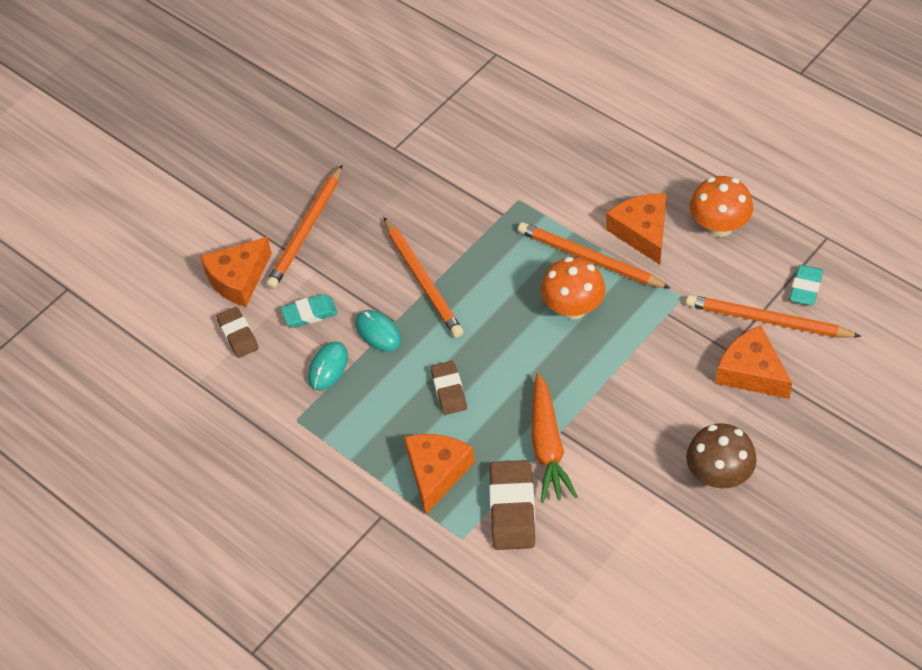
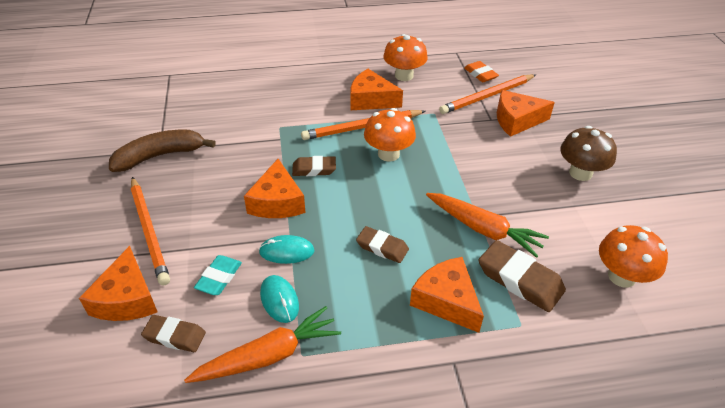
camera: 55 degrees left, 10 degrees down
(276, 401) = (269, 356): none -> orange carrot
(387, 156) = (160, 156): none -> brown banana
(423, 280) = (277, 202): orange pencil -> orange cheese
(490, 271) = (314, 169): none -> brown eraser
(595, 581) = (621, 276): none -> orange mushroom
(805, 288) = (480, 74): turquoise eraser -> orange eraser

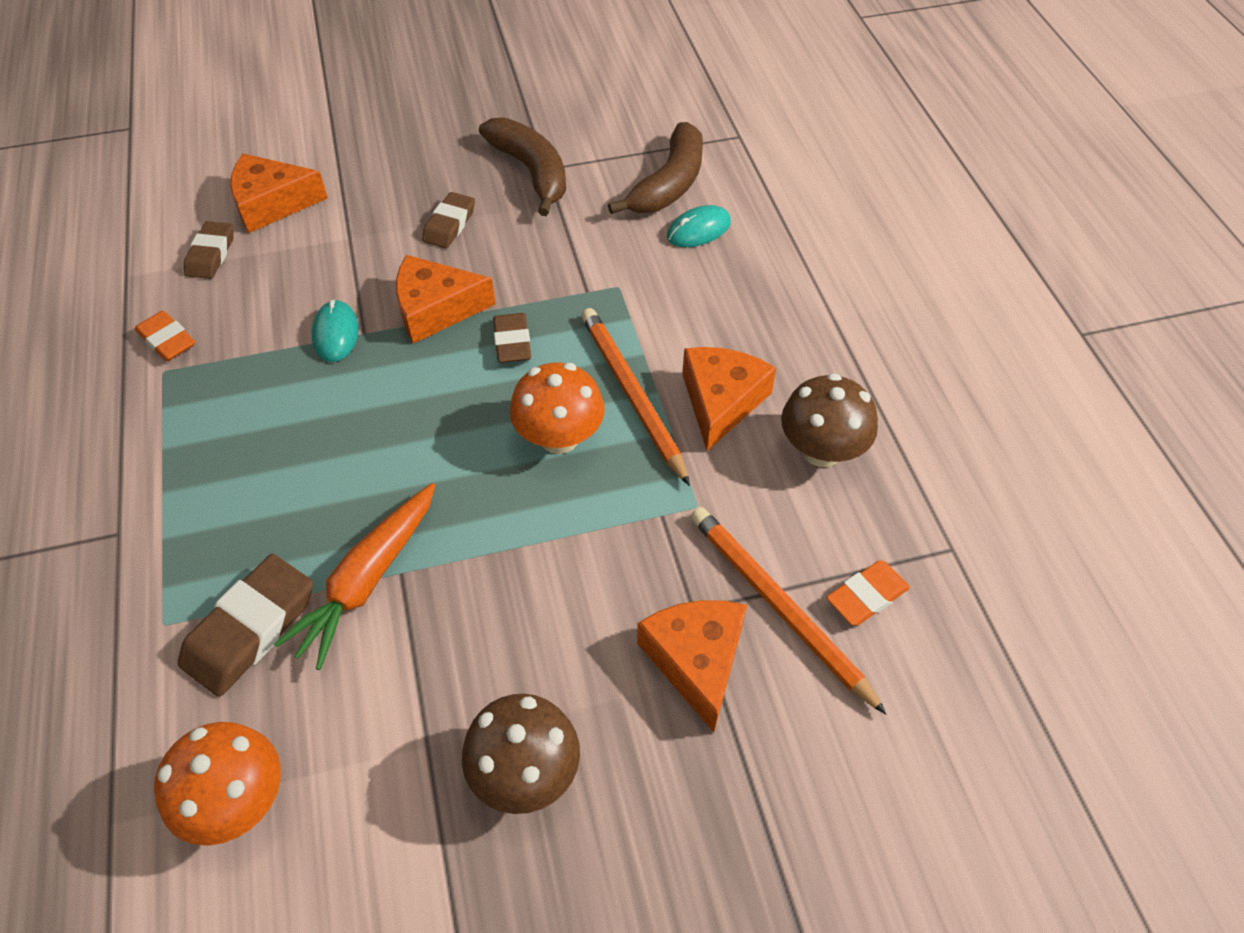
camera: 85 degrees right, 10 degrees up
(149, 231) = (381, 196): orange pencil -> none
(200, 102) = (669, 184): none -> brown banana
(219, 278) = (295, 275): turquoise eraser -> none
(269, 356) = (167, 340): orange carrot -> orange eraser
(279, 300) = (251, 338): turquoise mouse -> turquoise mouse (698, 230)
(382, 247) = (335, 441): brown eraser -> brown eraser (449, 224)
(404, 75) = (821, 450): orange mushroom -> brown mushroom
(446, 301) = (223, 525): orange cheese -> none

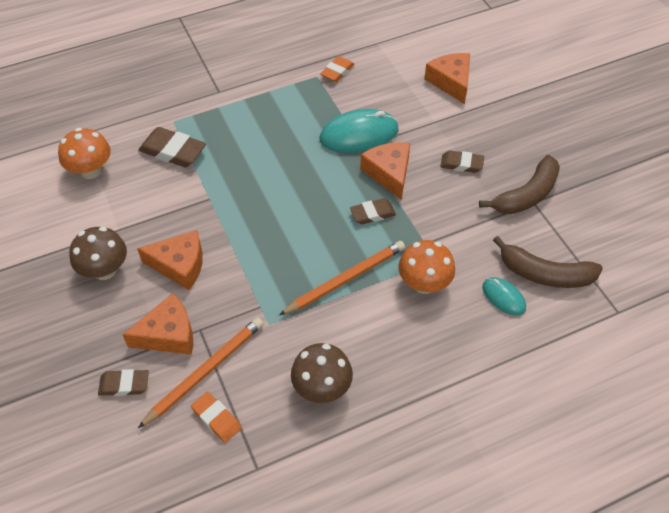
camera: 80 degrees right, 0 degrees up
(211, 254) = (402, 69): brown eraser -> brown eraser (124, 385)
(335, 333) = (359, 134): turquoise mouse -> turquoise mouse, size x1.84
(367, 581) = (203, 186): orange carrot -> none
(559, 437) = (306, 249): orange mushroom -> orange mushroom (424, 283)
(721, 402) = (350, 327): orange cheese -> orange cheese (179, 265)

